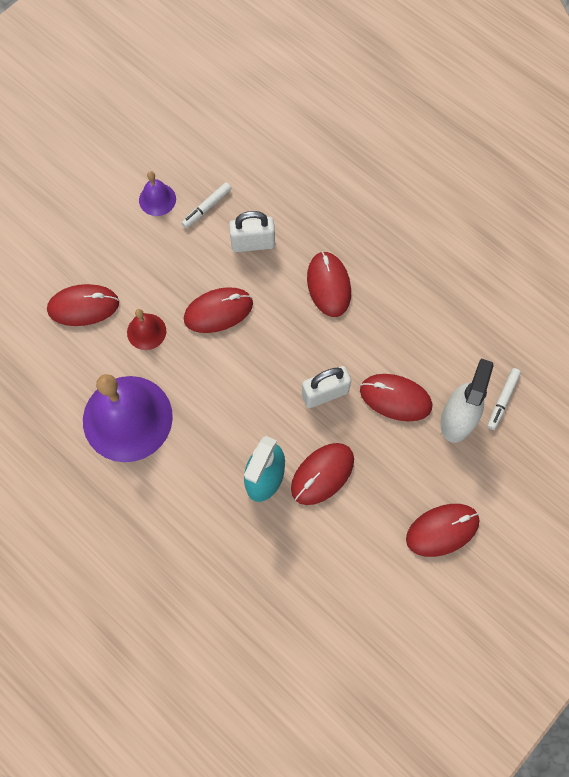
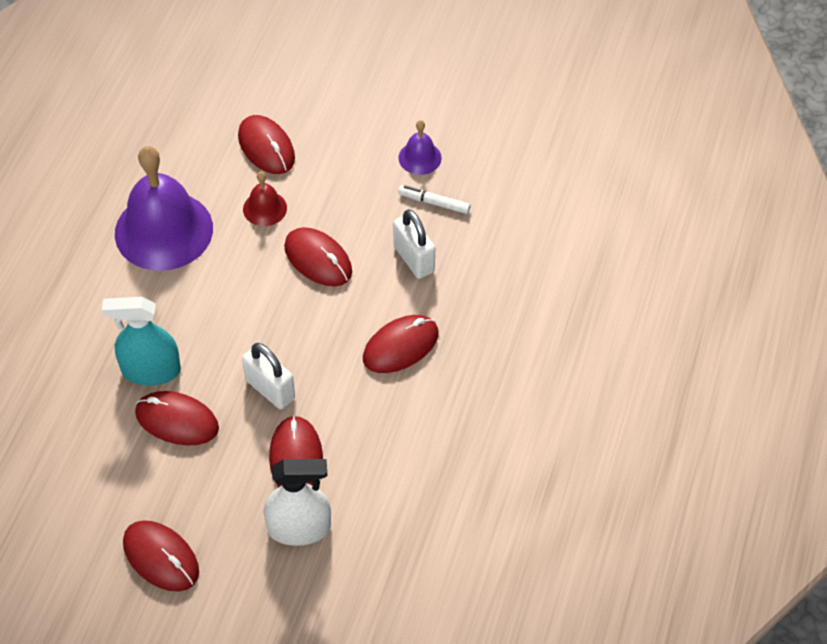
camera: 65 degrees right, 15 degrees down
(502, 400) = (344, 567): white marker -> none

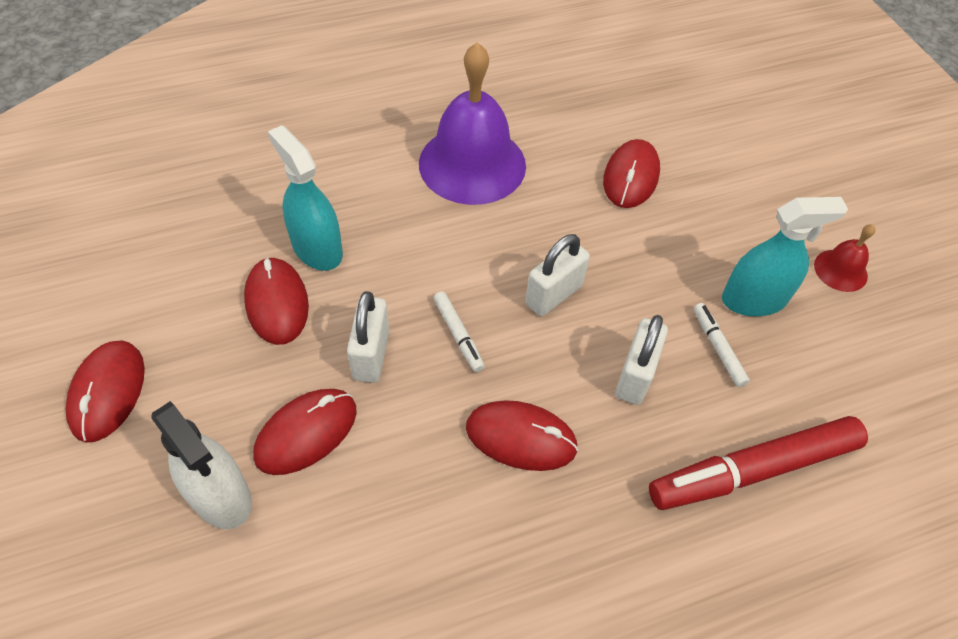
camera: 50 degrees right, 0 degrees up
(265, 208) = (567, 217): red bell -> red bell (840, 270)
(299, 332) = (458, 335): none -> white marker
(318, 259) = (553, 295): red mouse -> white padlock
(420, 158) = (753, 299): purple bell -> turquoise spray bottle
(520, 247) = (753, 470): none -> red marker

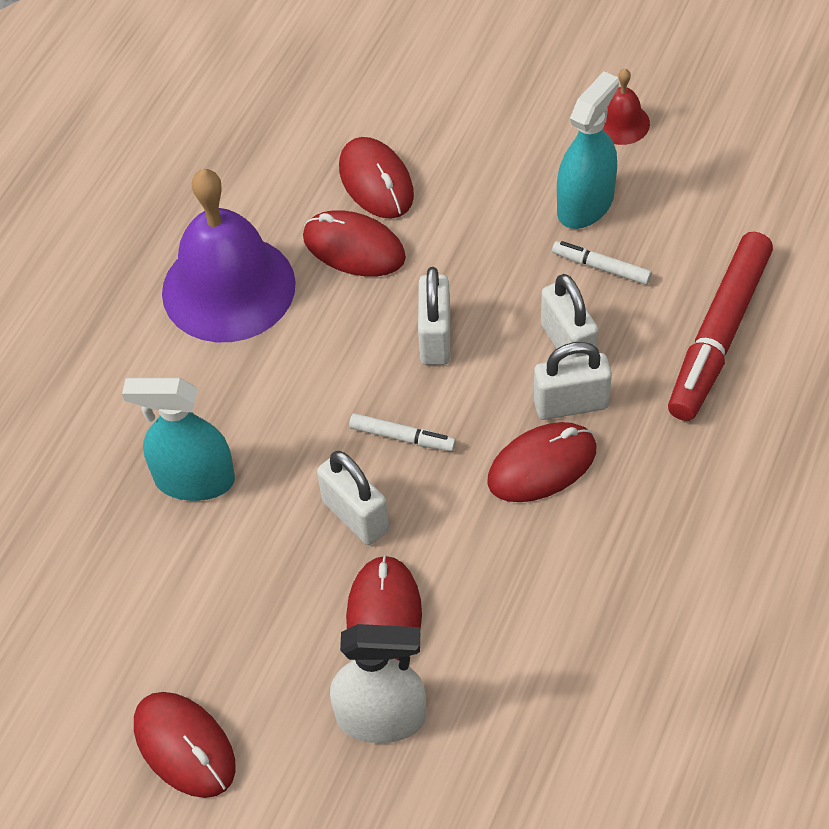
camera: 40 degrees left, 0 degrees up
(277, 303) = (223, 552): red mouse -> red mouse (354, 248)
(589, 416) = (571, 404): none -> white padlock

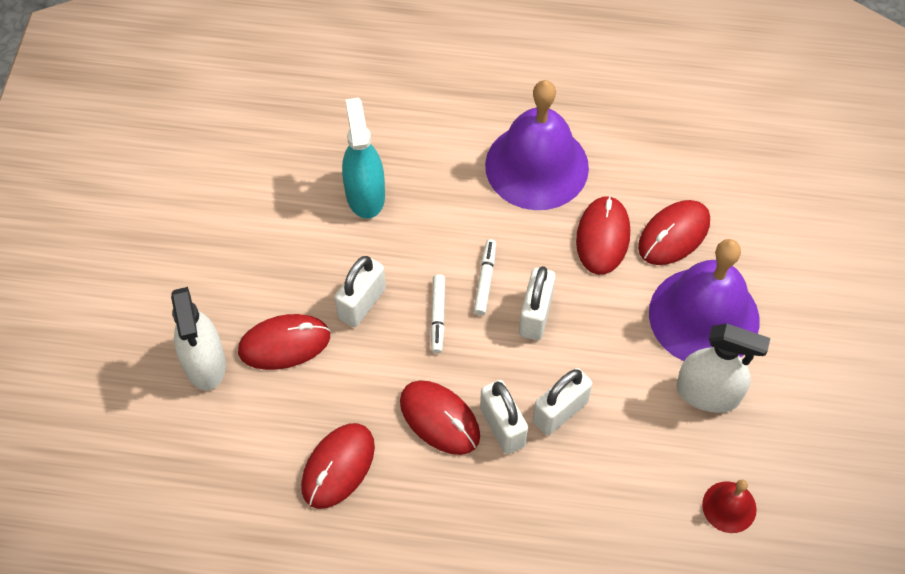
camera: 70 degrees right, 5 degrees up
(184, 746) = (161, 251): red mouse -> red mouse (338, 467)
(435, 338) = (535, 315): white padlock -> white padlock turned 60 degrees counterclockwise
(490, 183) = (704, 316): none -> purple bell
(585, 204) = (708, 393): turquoise spray bottle -> white spray bottle
(601, 267) = (646, 420): white marker -> white marker (485, 280)
(621, 123) = (809, 401): red bell -> red bell (729, 507)
(719, 335) = (606, 526): red marker -> none

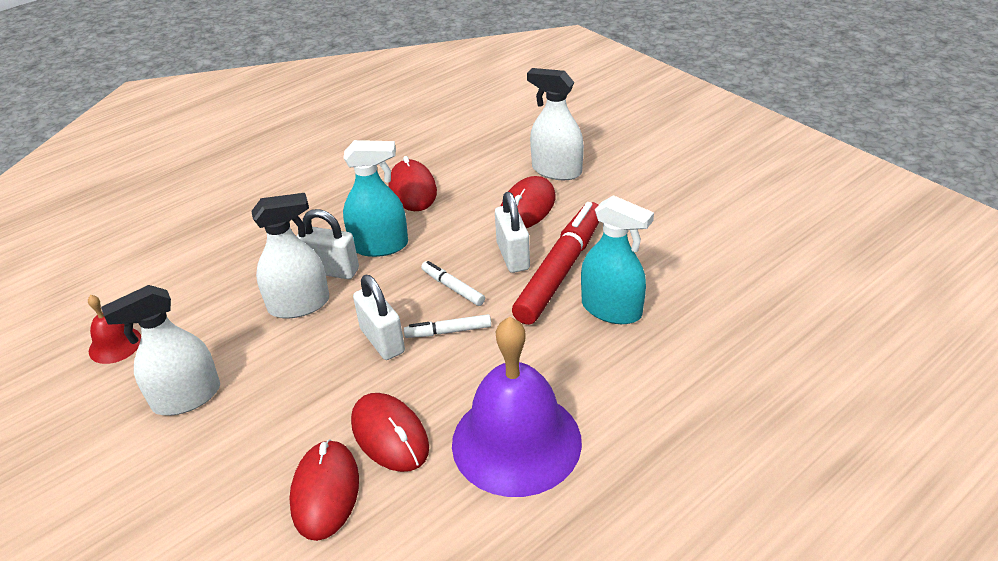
camera: 135 degrees right, 20 degrees down
(349, 257) = (560, 270): none -> red marker
(439, 419) = (379, 245): red mouse -> turquoise spray bottle
(485, 280) = (448, 331): white marker -> white marker turned 120 degrees clockwise
(560, 412) = (299, 304): white padlock -> white spray bottle
(704, 316) = (235, 448): purple bell -> none

